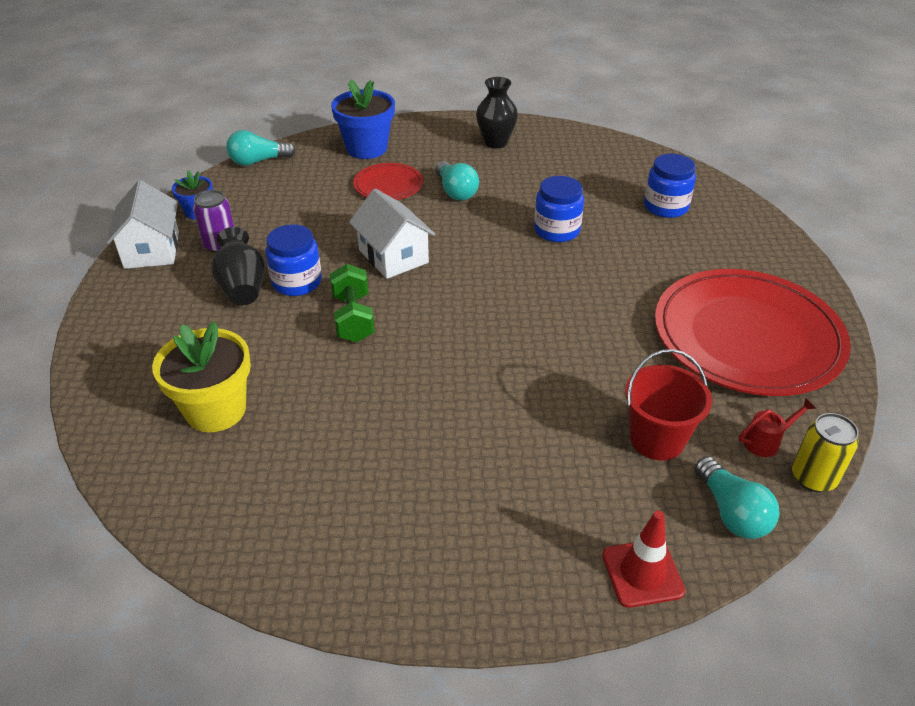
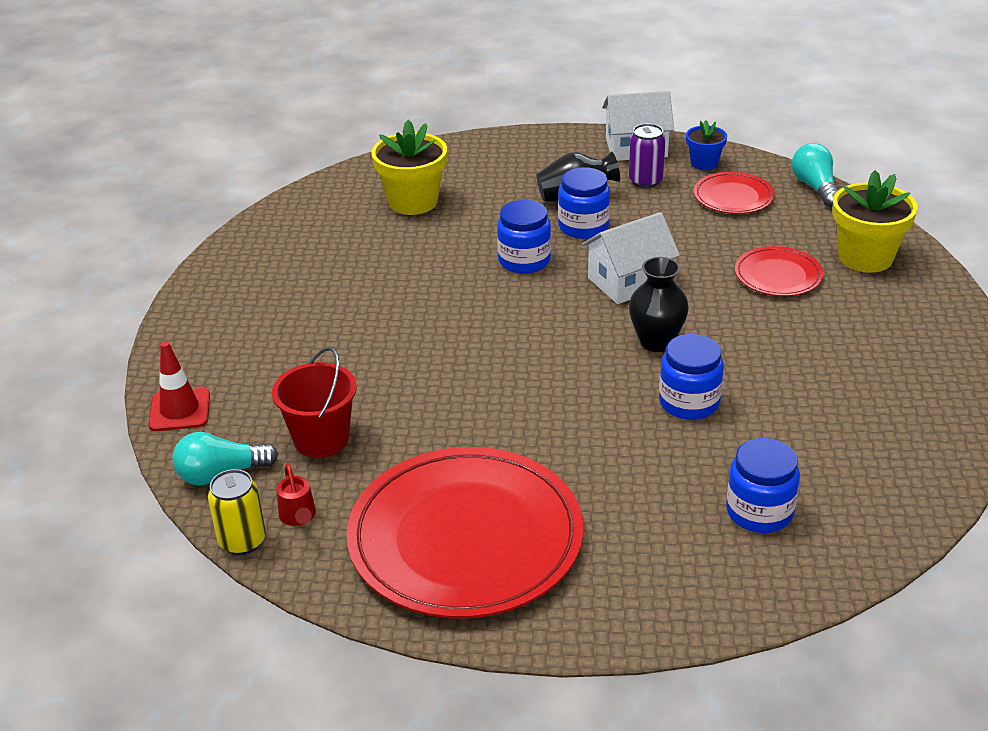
camera: 95 degrees right, 5 degrees down
(263, 199) = (733, 197): none -> red plate
(353, 318) = (524, 261): green dumbbell -> blue jar
(366, 148) = (865, 257): blue flower pot -> yellow flower pot
(455, 191) = (771, 325): turquoise light bulb -> none
(495, 142) = (912, 362): black vase -> black vase (656, 342)

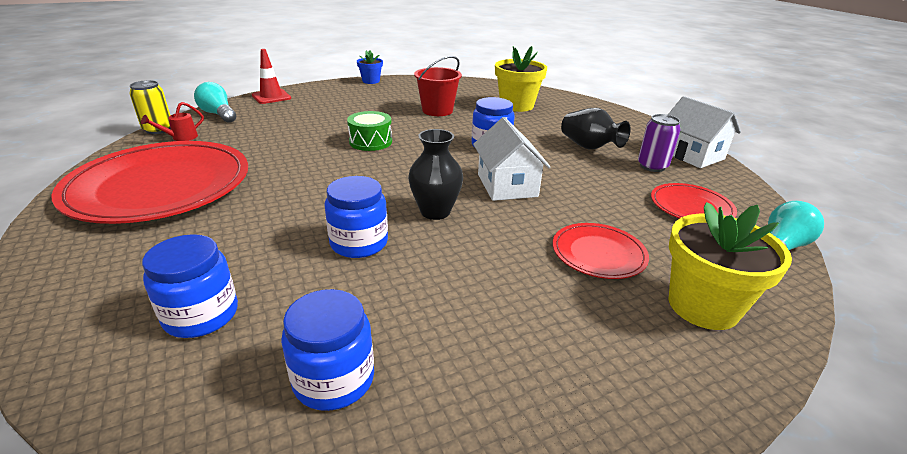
camera: 60 degrees right, 5 degrees down
(321, 439) = (257, 129): red bucket -> red bucket (437, 110)
(445, 347) = (370, 142): none -> green drum
(583, 227) = (557, 156): blue jar -> blue jar (334, 379)
(629, 282) = (507, 185): white house -> white house turned 45 degrees clockwise
(704, 163) = (719, 184): blue flower pot -> blue flower pot (371, 81)

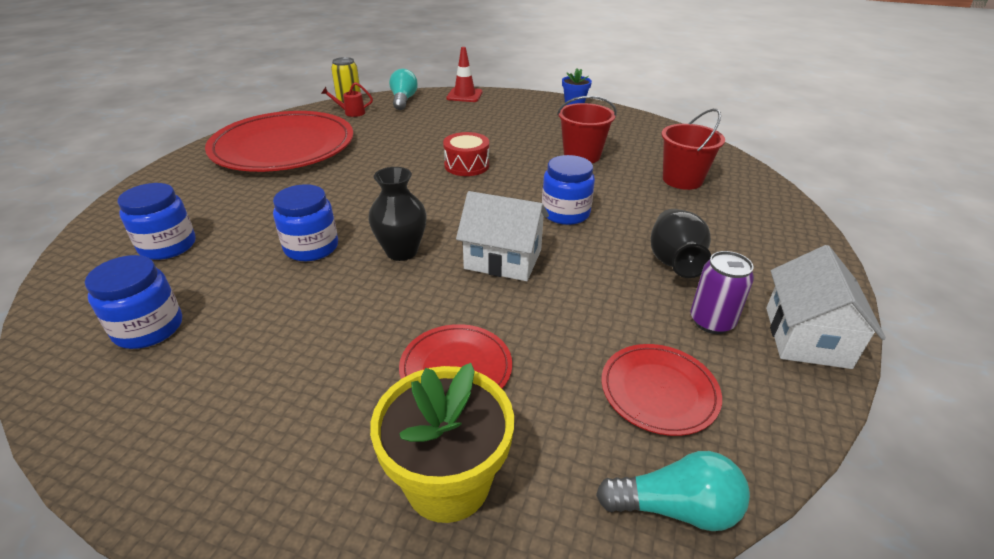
camera: 45 degrees right, 5 degrees up
(370, 142) = (466, 165): green drum -> red drum
(507, 185) = (503, 259): white house -> white house turned 75 degrees clockwise
(516, 105) = (682, 180): yellow flower pot -> red bucket

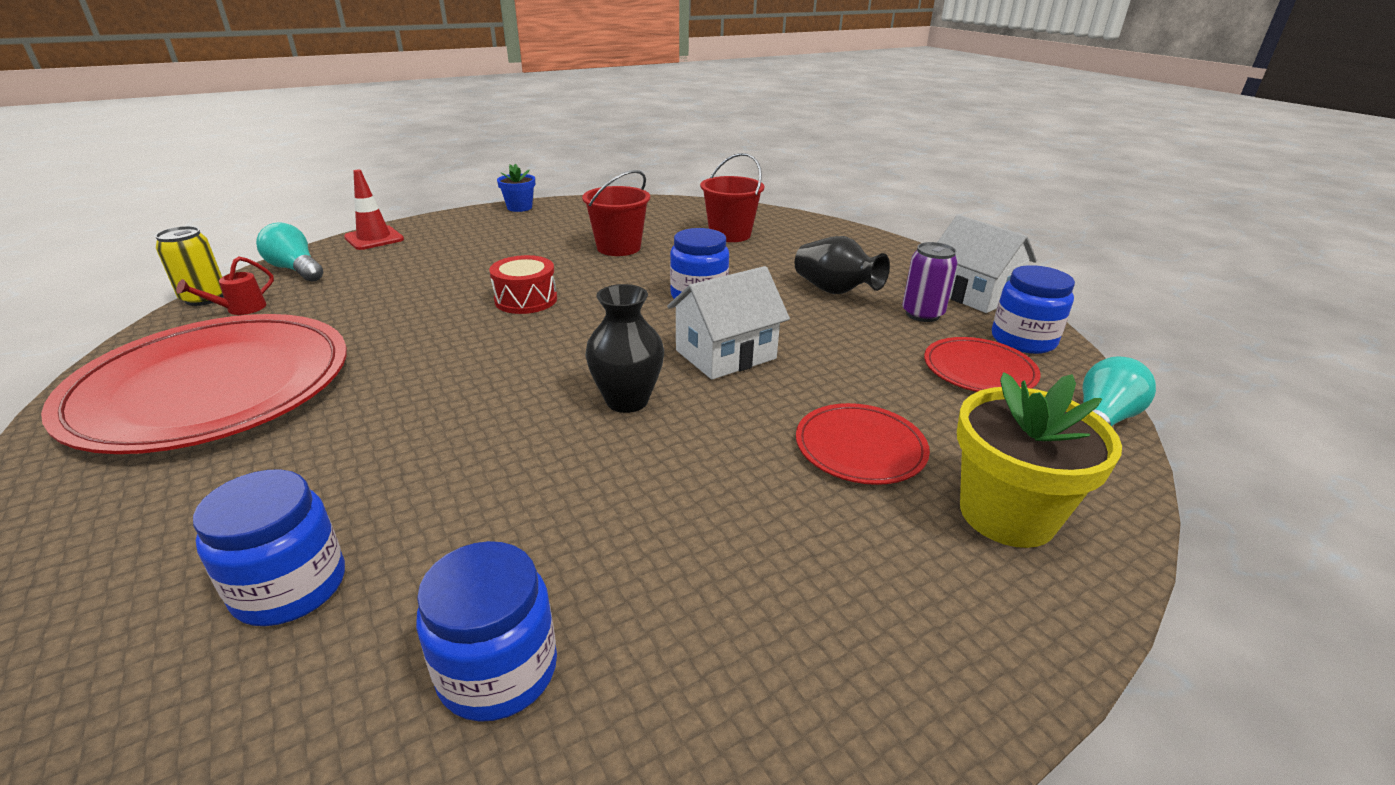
camera: 50 degrees left, 5 degrees down
(311, 247) = (520, 456): blue jar -> blue jar (1023, 340)

